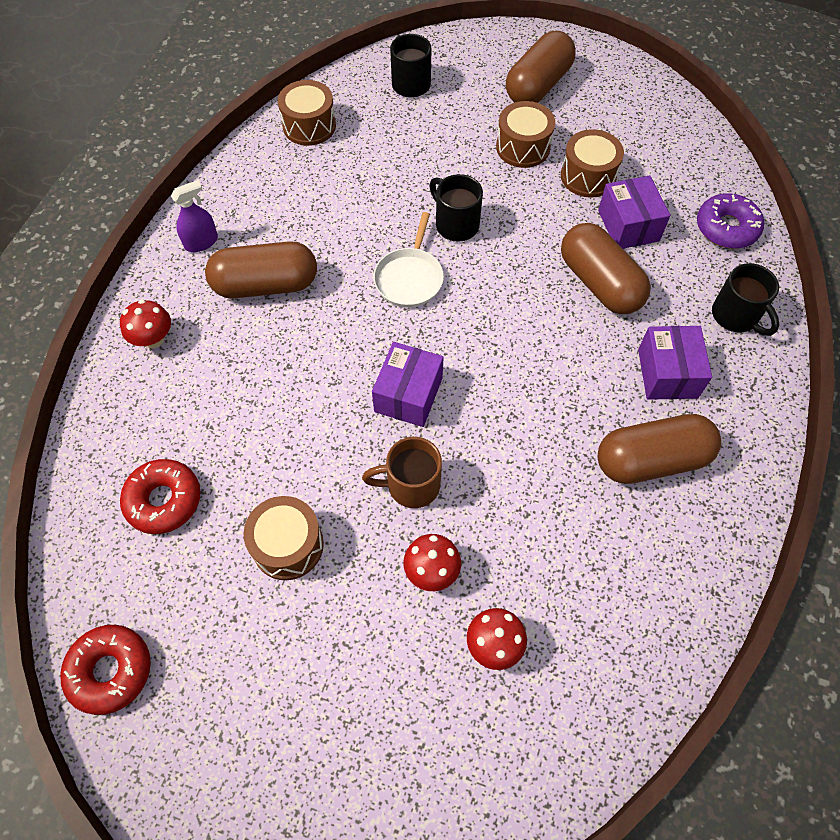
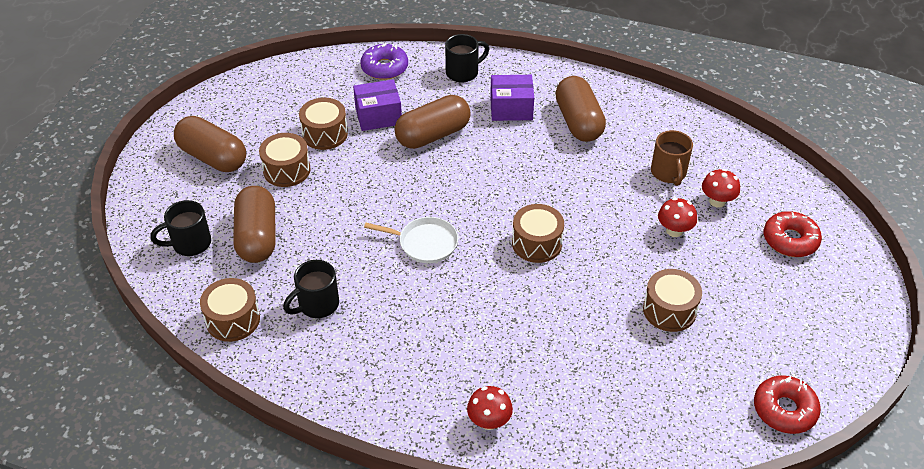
camera: 90 degrees left, 15 degrees down
(164, 500) = (645, 393): red donut -> red donut (790, 240)
(201, 242) = (376, 396): purple spray bottle -> none
(266, 285) = (429, 341): brown capsule -> brown capsule (257, 237)
(408, 394) = (537, 243): purple box -> brown drum
(411, 485) = (612, 241): brown mug -> brown mug (668, 173)
(455, 224) = (369, 214): black mug -> black mug (317, 305)

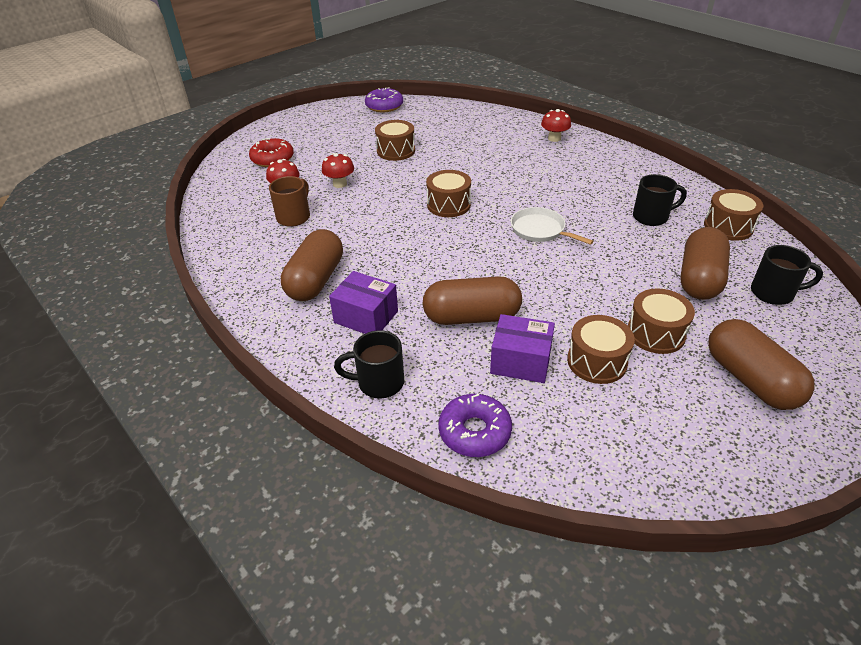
camera: 150 degrees left, 5 degrees down
(784, 410) = (384, 106): red donut -> purple donut

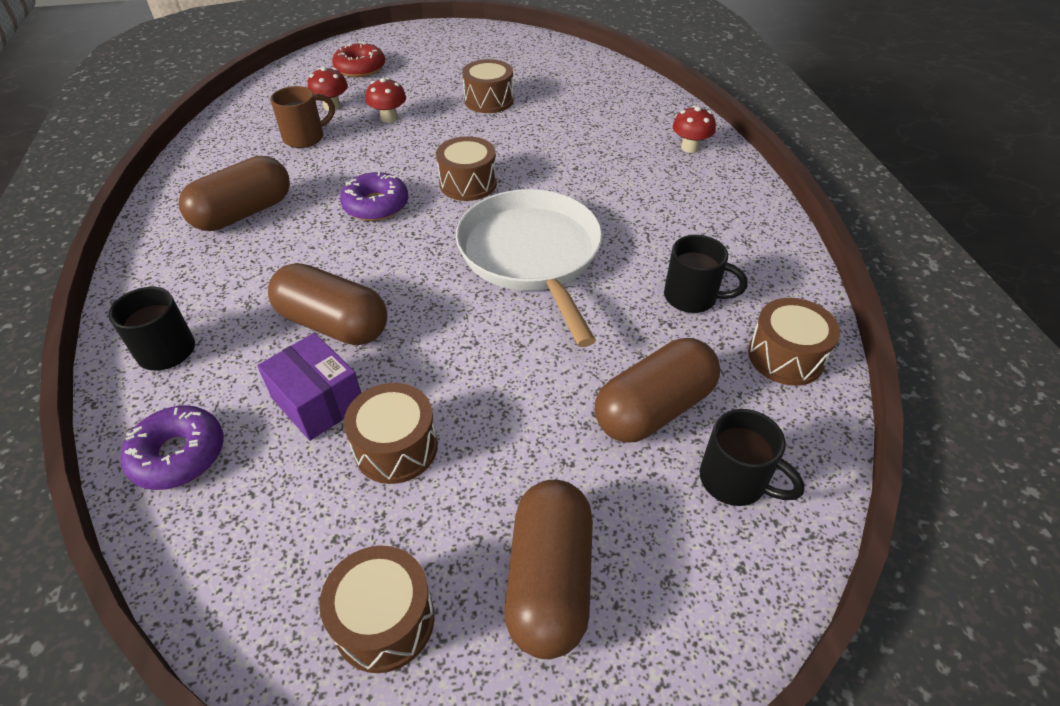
camera: 30 degrees right, 5 degrees up
(366, 317) = (239, 273): purple box -> none
(384, 106) = (539, 45): purple donut -> purple donut (376, 205)
(540, 230) = (531, 255): white pan -> white pan, size x1.93
(656, 333) = (507, 451): brown drum -> brown drum (384, 620)

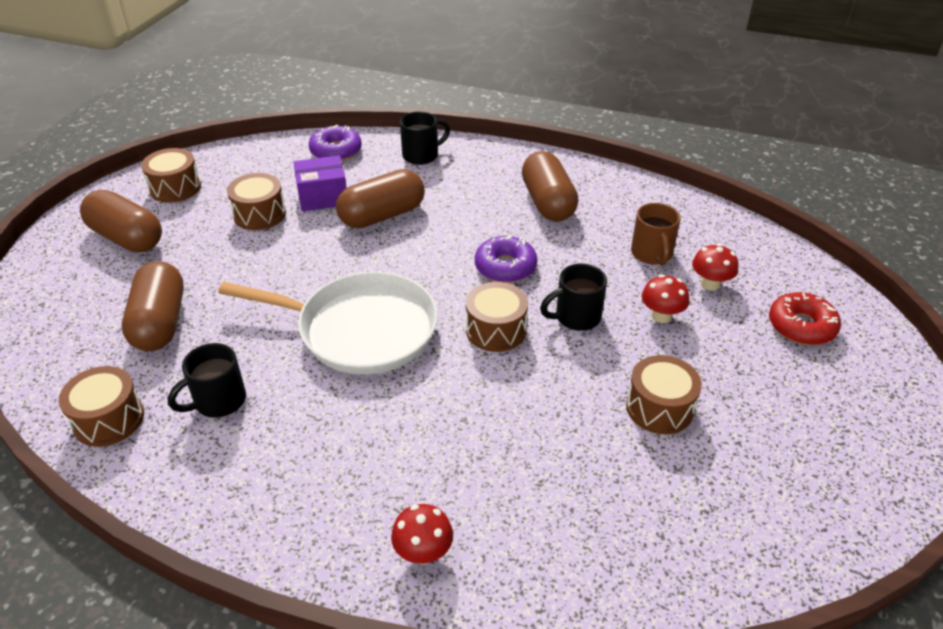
camera: 120 degrees right, 5 degrees down
(735, 481) = (77, 330): black mug -> black mug (576, 317)

